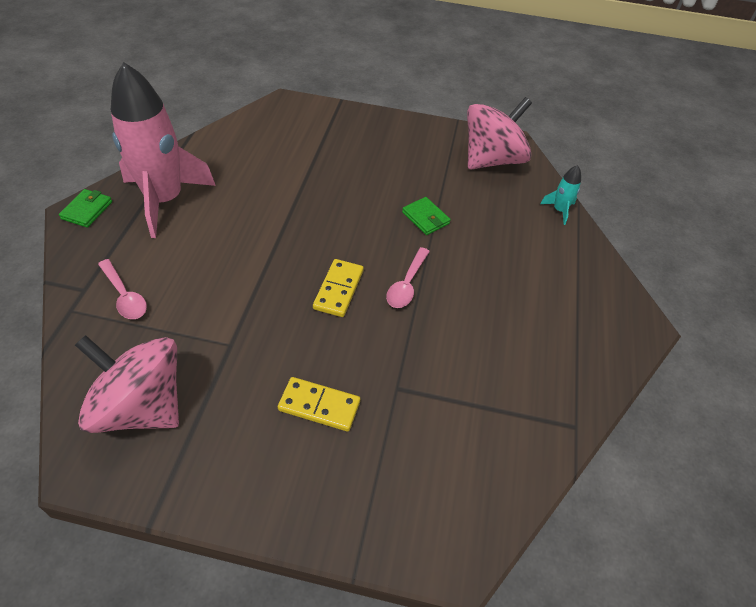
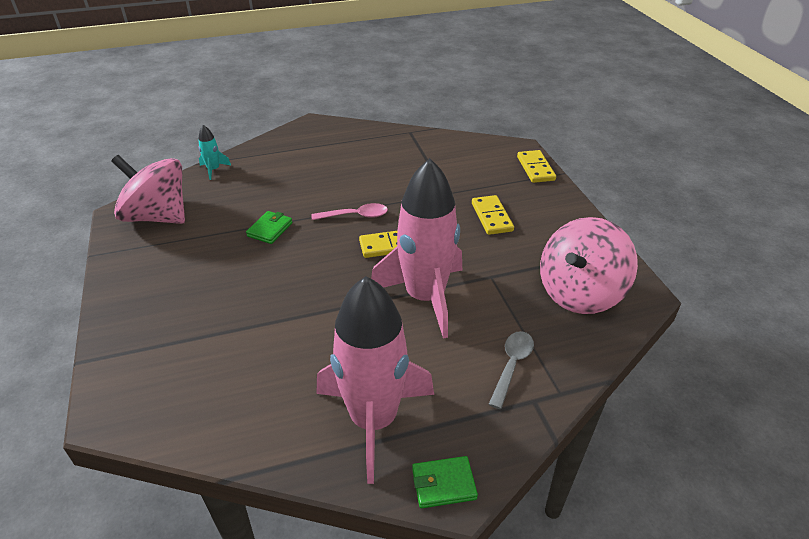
camera: 115 degrees left, 10 degrees down
(125, 296) = (512, 365): pink spoon -> grey spoon
(141, 406) = (579, 293): pink spinning top -> pink spinning top turned 45 degrees clockwise
(248, 281) = (425, 297): none -> pink rocket
(389, 539) = (535, 168): none -> yellow domino

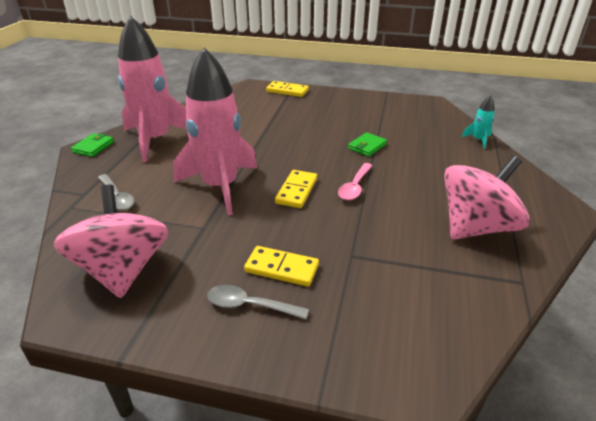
camera: 120 degrees right, 5 degrees down
(158, 216) = (417, 112): pink spinning top -> pink spinning top (476, 227)
(270, 229) = (367, 146): green wallet -> green wallet turned 75 degrees clockwise
(535, 168) = (352, 371): yellow domino -> yellow domino (287, 91)
(537, 217) = (249, 305): none -> grey spoon

